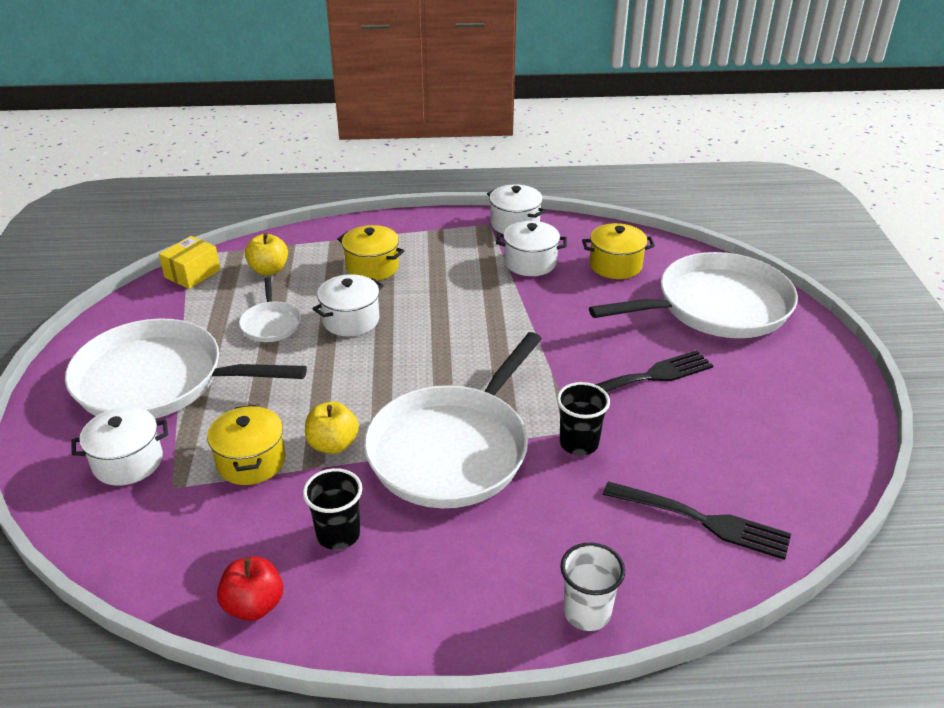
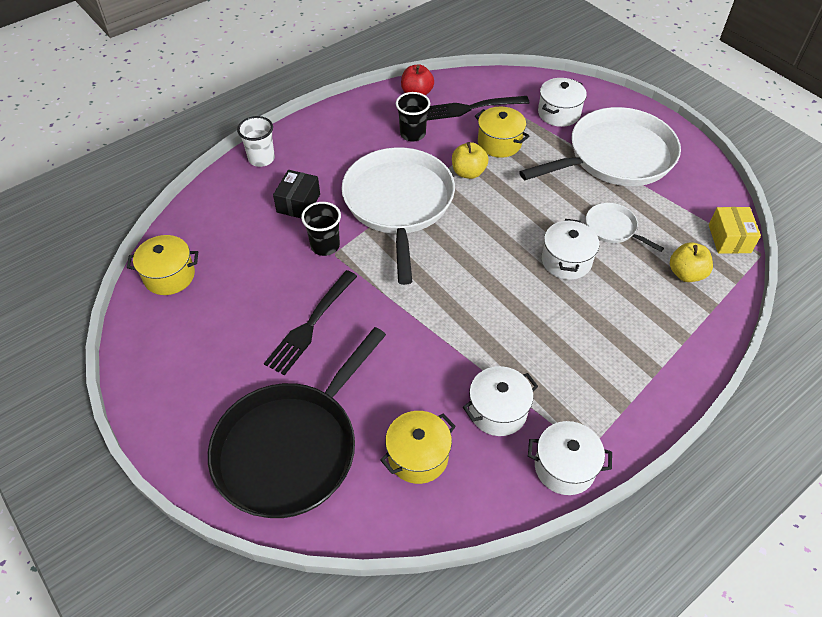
camera: 145 degrees right, 15 degrees up
(372, 267) = (617, 323): yellow pot -> yellow pot (169, 276)
(576, 511) = (298, 203): none -> black box
(702, 520) = (222, 233): black fork -> black fork (471, 108)
(716, 306) = (291, 448): white pan -> black pan

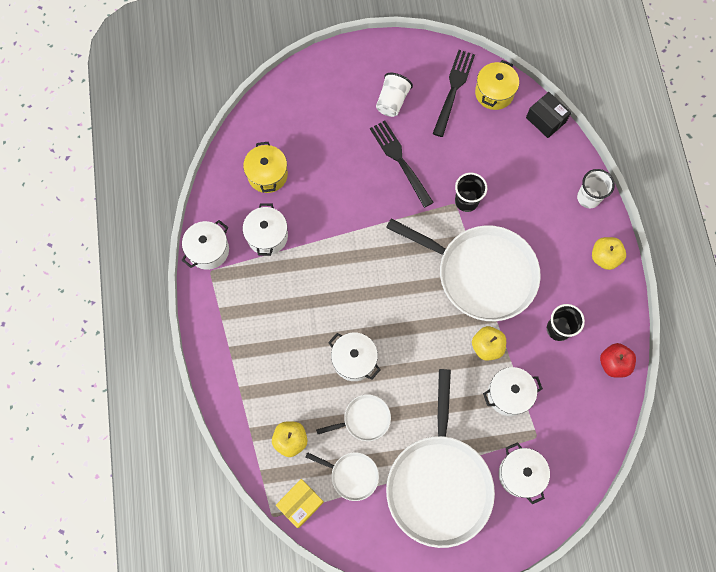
camera: 120 degrees right, 20 degrees up
(231, 369) = (392, 101): none -> white cup
(291, 448) = (316, 111): black pan -> none
(298, 203) = (521, 203): black box -> black box (545, 120)
(319, 129) = (604, 257): none -> yellow apple
(471, 108) = (568, 399): black fork -> black fork (453, 90)
(499, 143) = (508, 394): yellow pot -> white pot
(668, 214) = (352, 475): none -> white pan
(729, 239) = (300, 504): yellow box -> yellow box turned 75 degrees counterclockwise

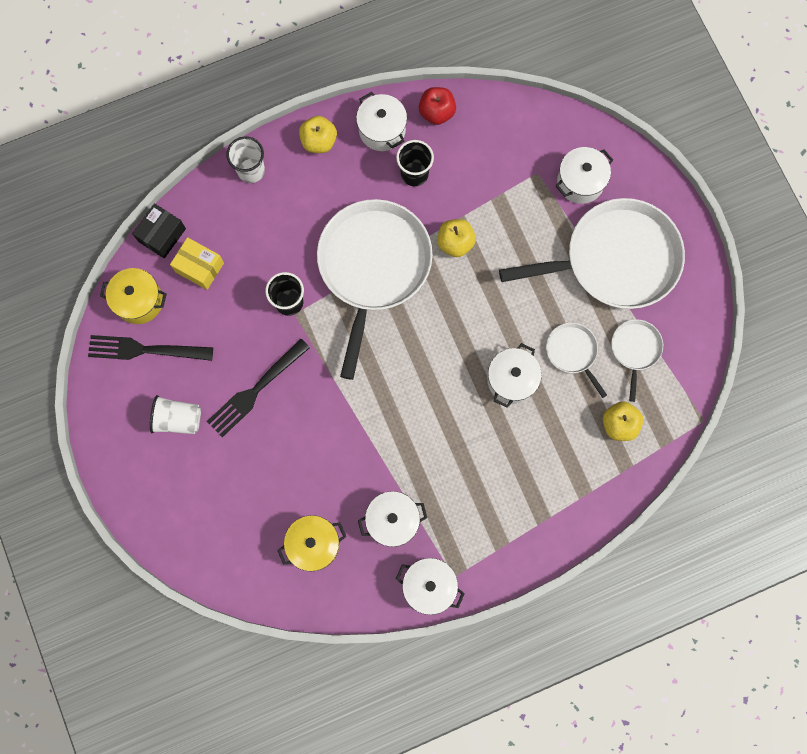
camera: 105 degrees left, 5 degrees up
(300, 504) = (681, 395): yellow box -> yellow box (199, 267)
(508, 394) = (501, 210): white pot -> white pot (382, 130)

